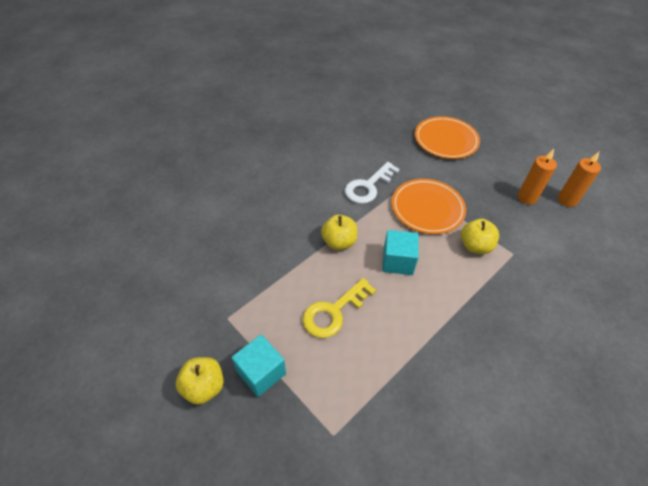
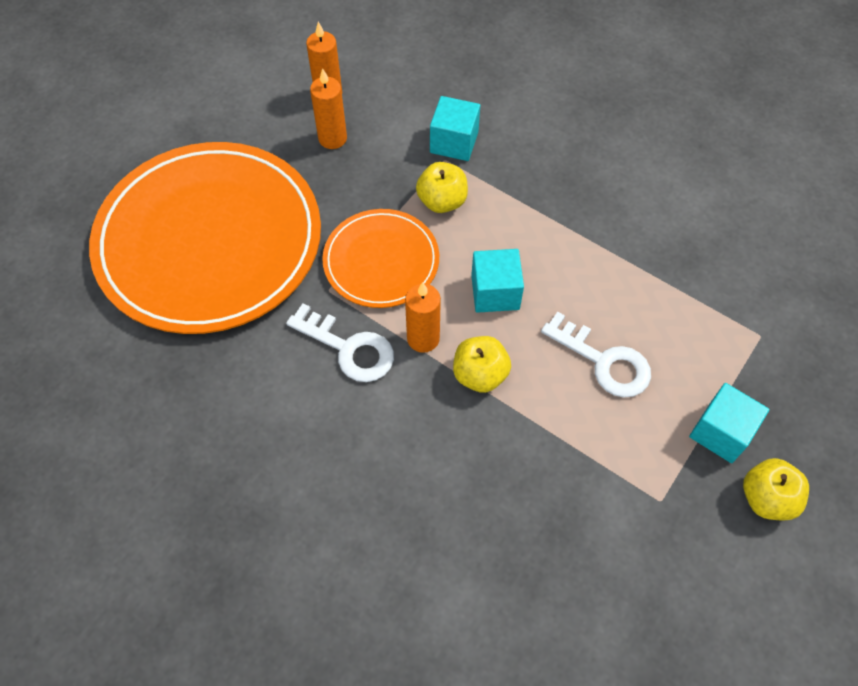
camera: 100 degrees left, 10 degrees up
(334, 312) = (603, 361): yellow key -> white key
(369, 219) = (423, 338): none -> orange candle
(446, 140) = (209, 241): orange plate -> orange plate, size x1.97
(530, 262) = (454, 142): none -> turquoise cube

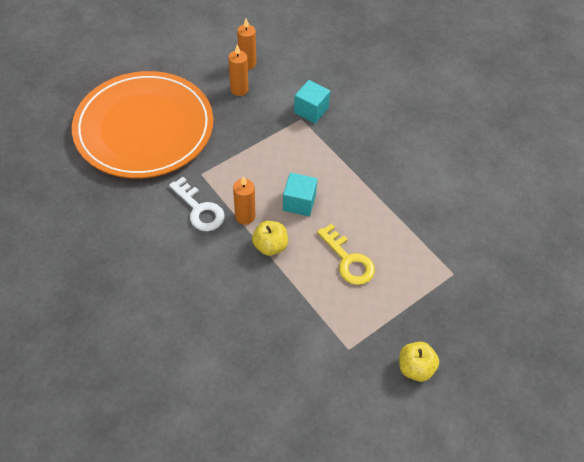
camera: 15 degrees right, 5 degrees down
(381, 261) = (239, 166): orange plate -> none
(442, 201) = (289, 142): yellow apple -> none
(603, 361) = (348, 260): white key -> yellow key
(721, 432) = (403, 321): turquoise cube -> none

